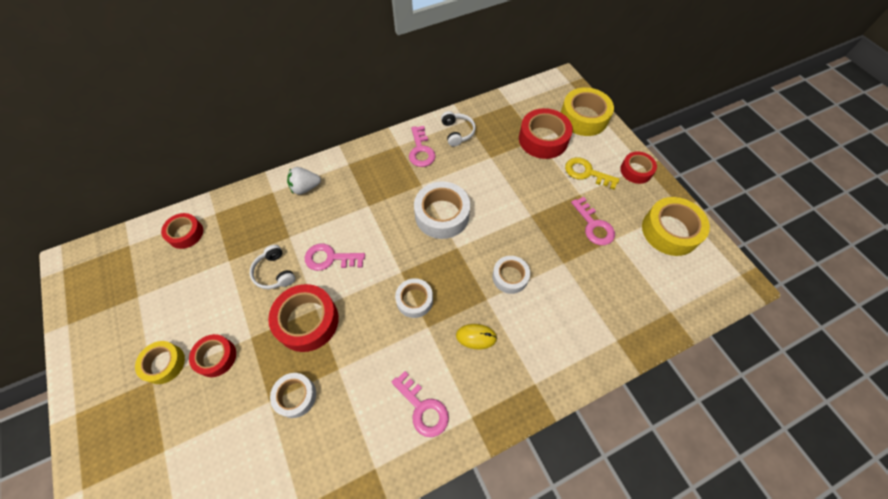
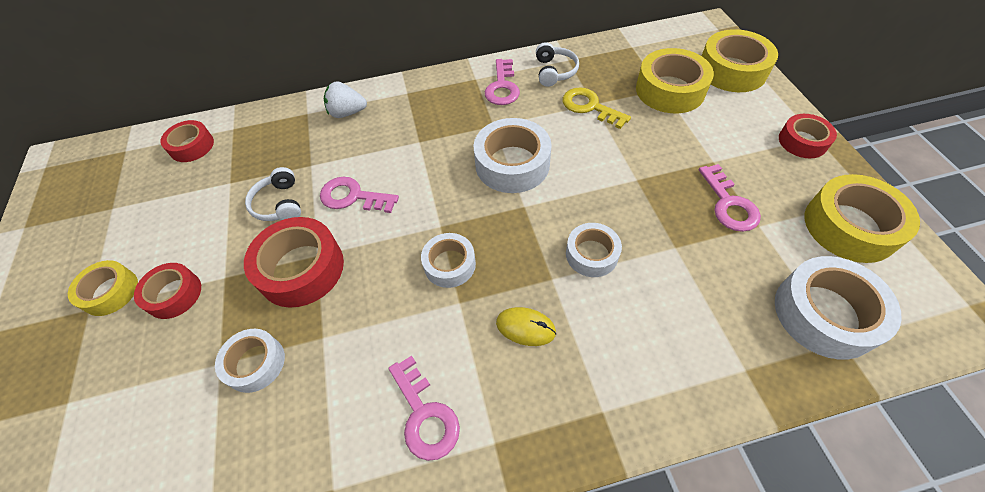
camera: 15 degrees right, 5 degrees down
(543, 139) = (670, 90): red tape -> yellow tape
(586, 173) = (727, 136): yellow key -> yellow key (590, 107)
(659, 294) = (825, 313): none -> white tape

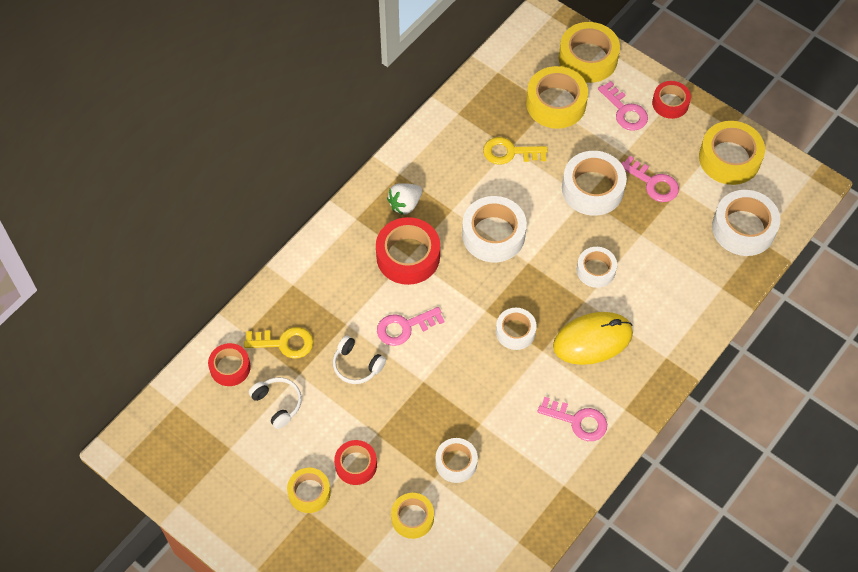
camera: 40 degrees left, 5 degrees up
(152, 393) = (412, 518): none -> yellow tape
(249, 152) = (284, 343): none -> yellow key
(301, 269) = (422, 395): red tape -> red tape (408, 256)
(347, 113) = (326, 264): white strawberry -> white strawberry (405, 204)
(502, 87) = (428, 170): pink key -> pink key (625, 111)
(525, 327) = (592, 340): yellow mouse -> yellow mouse, size x1.94
(554, 71) = (456, 132): white headphones -> white headphones (278, 403)
(651, 175) = (592, 188): none -> white tape

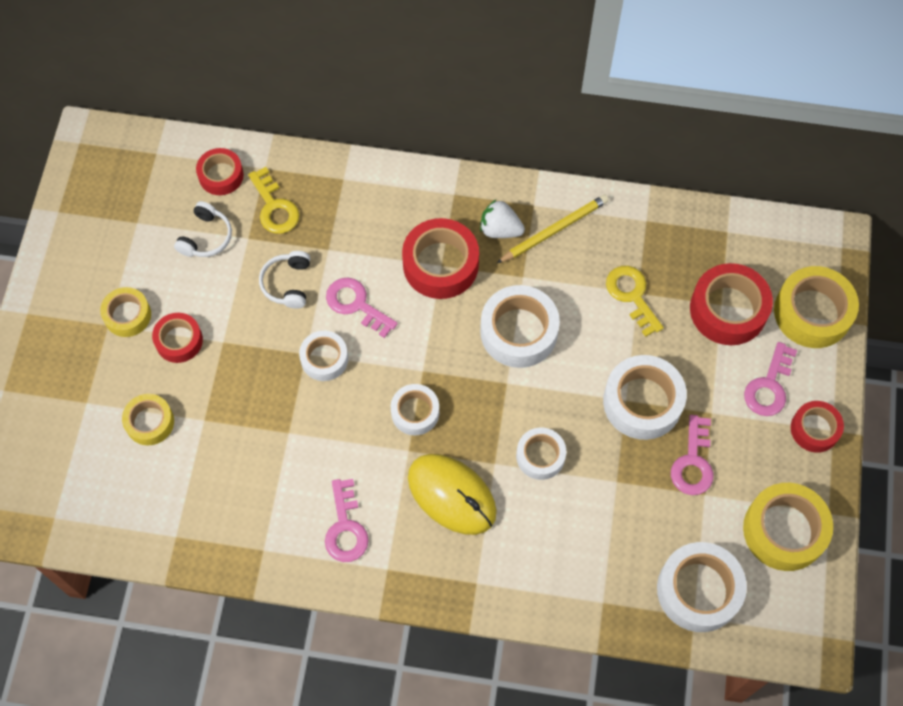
camera: 60 degrees right, 5 degrees up
(428, 171) = (554, 230): none -> yellow pencil
(456, 462) = (231, 432): white tape -> white tape (324, 359)
(556, 103) = (728, 310): yellow tape -> red tape

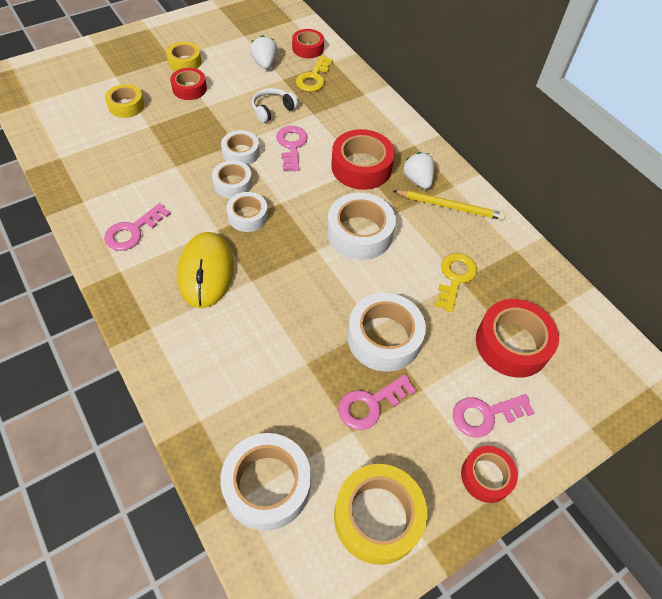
camera: 45 degrees right, 10 degrees down
(206, 237) = (264, 63): white headphones -> white strawberry
(540, 456) = (282, 303): white tape -> white tape (232, 184)
(812, 312) = (576, 403): yellow tape -> none

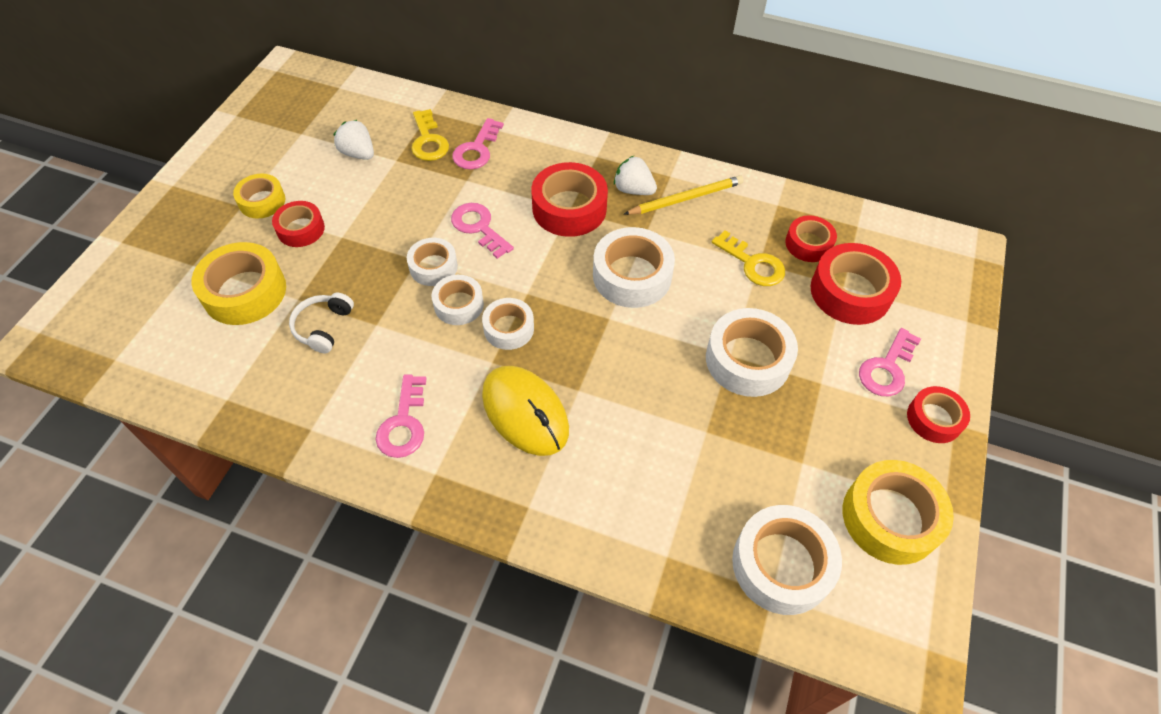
camera: 35 degrees left, 0 degrees up
(126, 106) = (245, 292): yellow tape -> yellow tape, size x1.64
(272, 110) = (419, 200): white headphones -> white headphones (323, 327)
(308, 48) = (389, 111): red tape -> red tape (808, 244)
(370, 404) = (794, 427): pink key -> pink key (477, 149)
(455, 278) = (753, 264): yellow key -> yellow key turned 150 degrees clockwise

